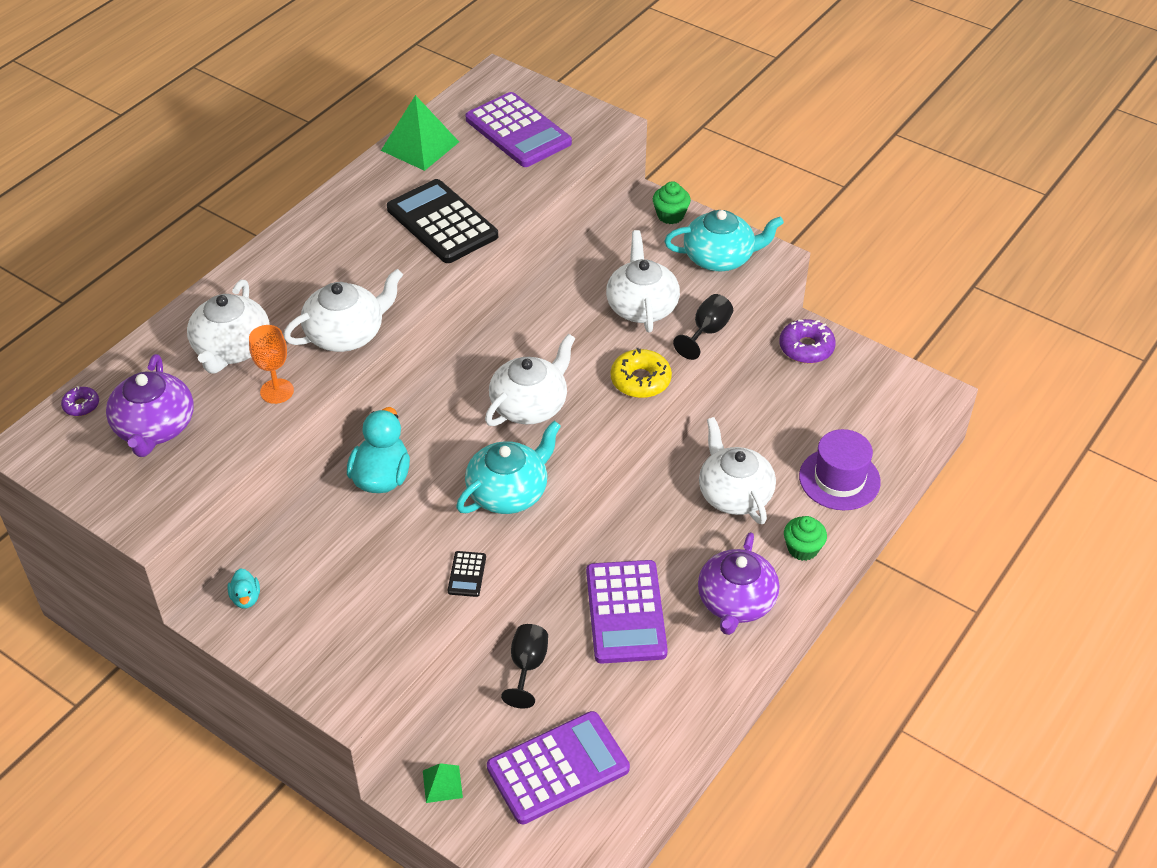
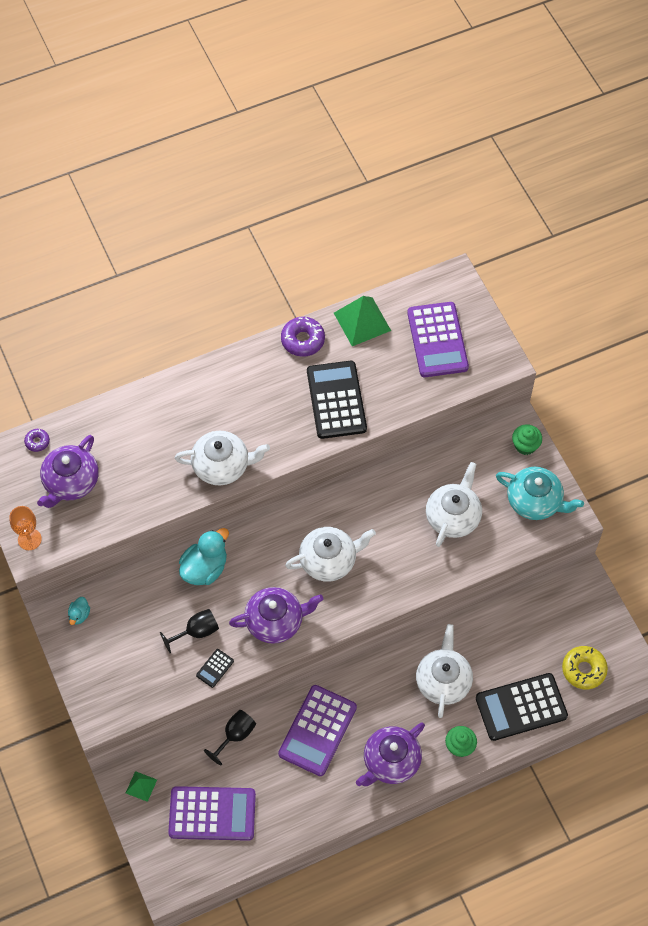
camera: 30 degrees right, 15 degrees up
(232, 348) = (146, 442): white teapot -> none
(277, 391) = (155, 490): orange goblet -> orange goblet (29, 539)
(508, 492) = (275, 621): turquoise teapot -> purple teapot
(640, 380) = (413, 578): yellow donut -> yellow donut (583, 670)
(707, 332) = (483, 561): black goblet -> black goblet (196, 632)
(806, 348) = (573, 589): purple donut -> purple donut (303, 340)
(839, 479) = (521, 707): purple hat -> black calculator

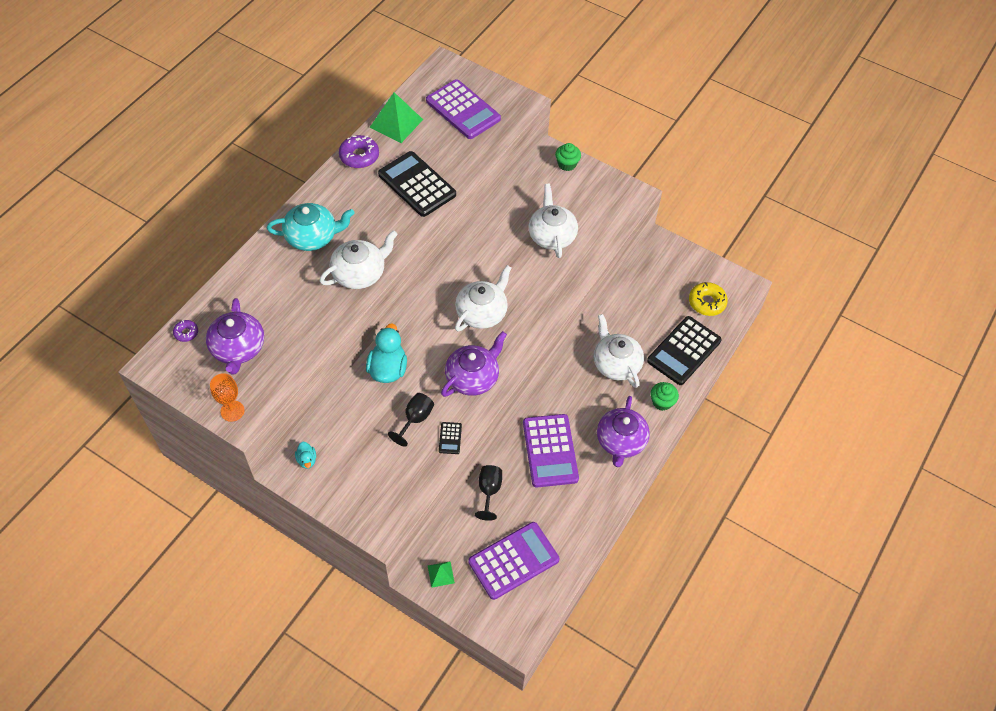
camera: 35 degrees left, 5 degrees down
(535, 501) = (602, 196): turquoise teapot -> turquoise teapot (312, 237)

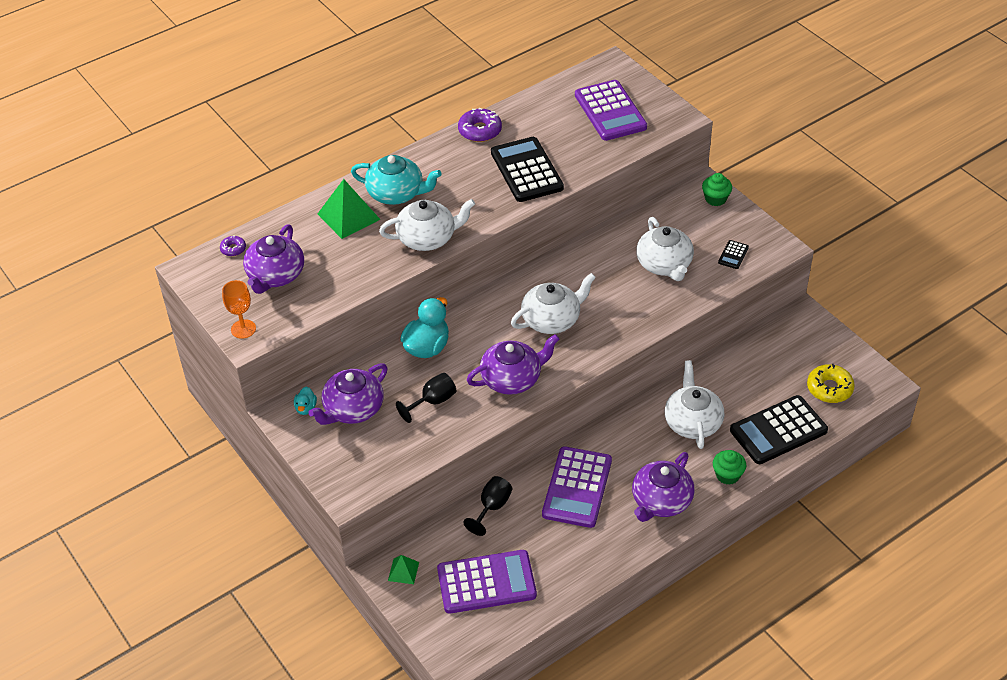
camera: 25 degrees right, 10 degrees down
(349, 448) = (353, 409): none -> purple teapot
(396, 123) = (533, 108): green pyramid -> green pyramid (348, 216)
(450, 438) = (460, 429): black calculator -> black calculator (733, 255)
(551, 235) = (664, 264): white teapot -> white teapot turned 150 degrees clockwise

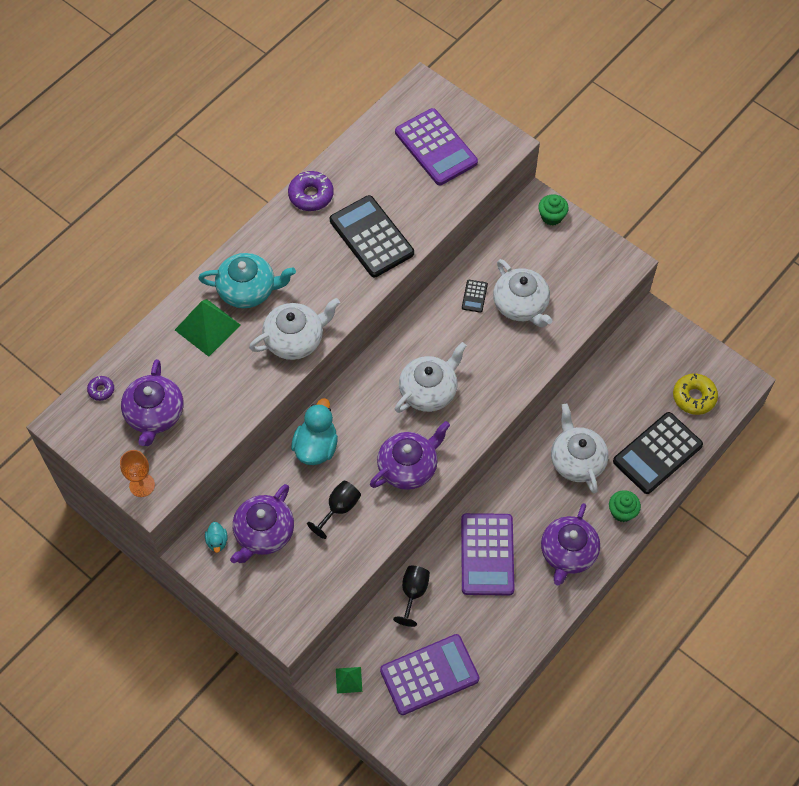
camera: 15 degrees left, 15 degrees up
(733, 255) = (584, 281): black calculator -> black calculator (474, 296)

